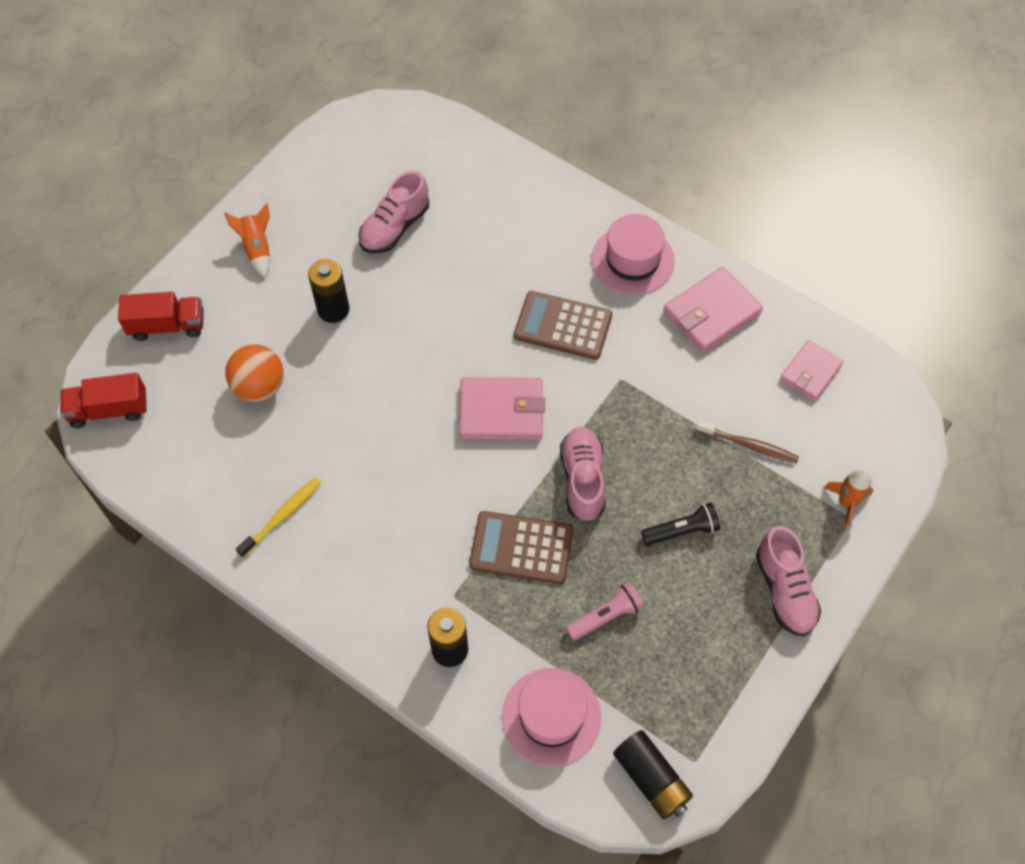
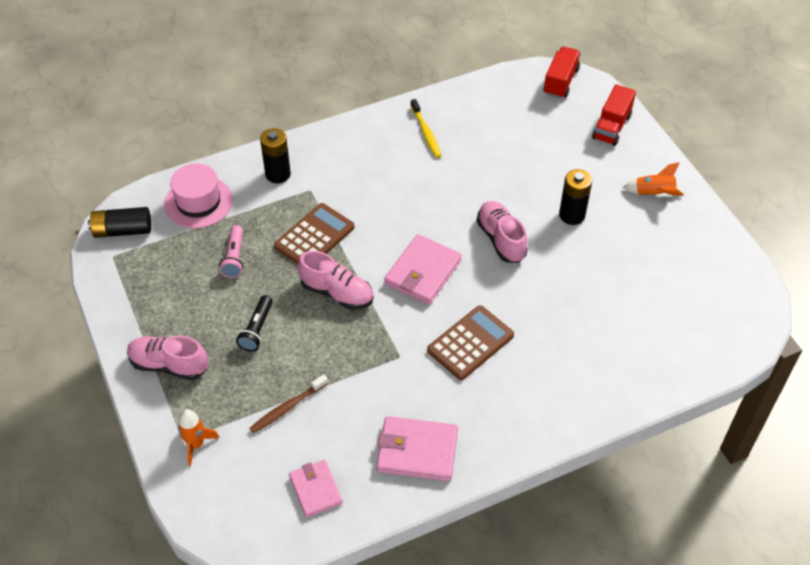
camera: 120 degrees right, 10 degrees down
(259, 387) = (531, 155): orange ball -> none
(395, 227) = (629, 280): pink shoe -> pink shoe (501, 239)
(632, 260) = (503, 422): pink hat -> none
(711, 312) = (417, 451): pink wallet -> pink wallet turned 75 degrees counterclockwise

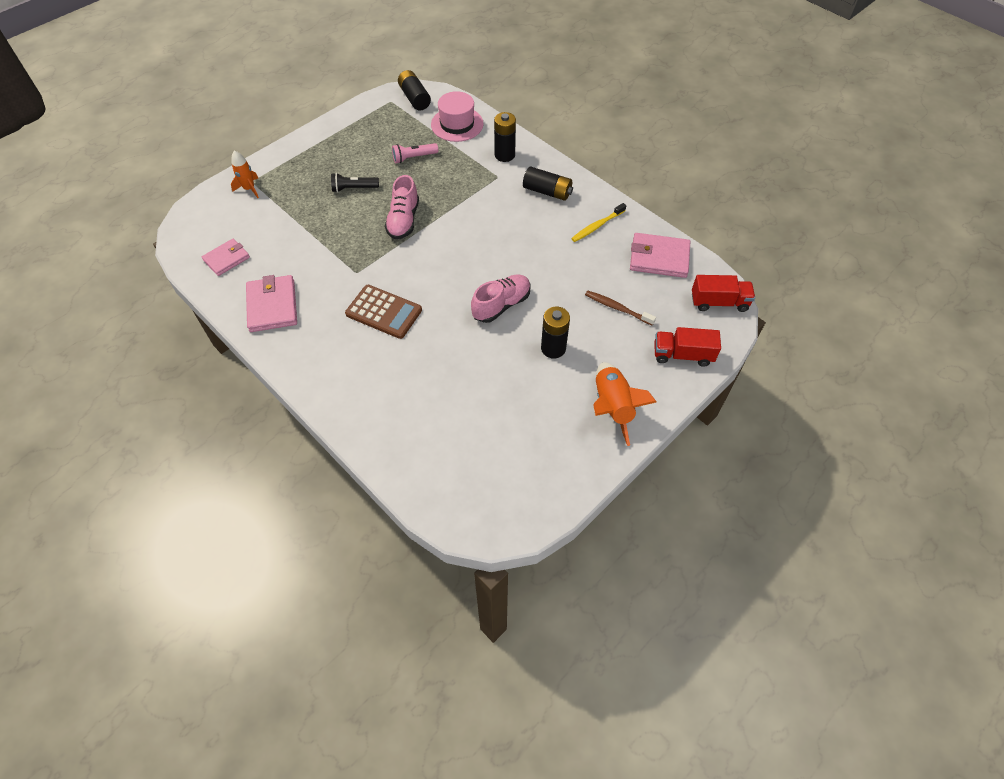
camera: 70 degrees right, 5 degrees up
(169, 365) = (309, 156): pink shoe -> none
(287, 408) = (291, 224): brown toothbrush -> brown toothbrush (617, 308)
(314, 237) = (452, 193): brown calculator -> none
(356, 155) = (547, 192): none -> black battery
(423, 272) = (444, 264): pink wallet -> pink wallet (659, 258)
(653, 194) = (612, 407): orange rocket -> orange rocket, size x1.58

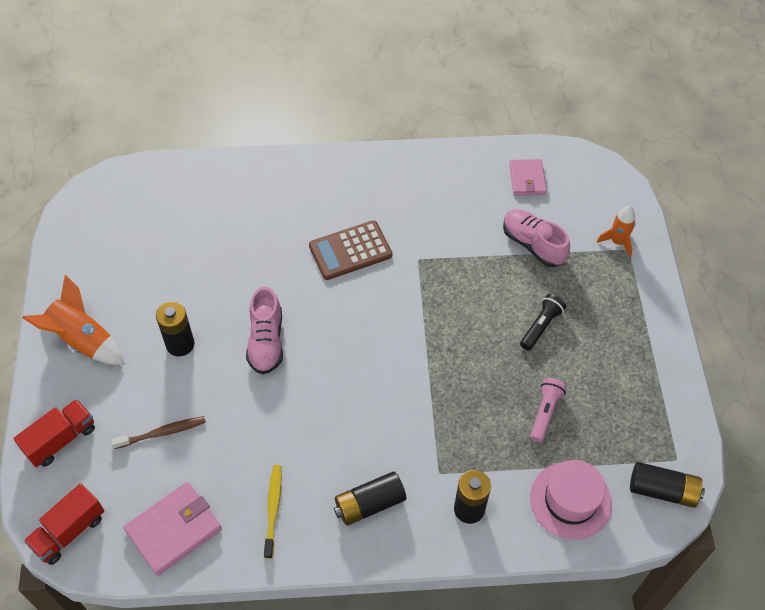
camera: 130 degrees right, 0 degrees up
(272, 306) = (436, 181): pink wallet -> none
(403, 220) = (452, 338): pink shoe -> pink shoe (533, 245)

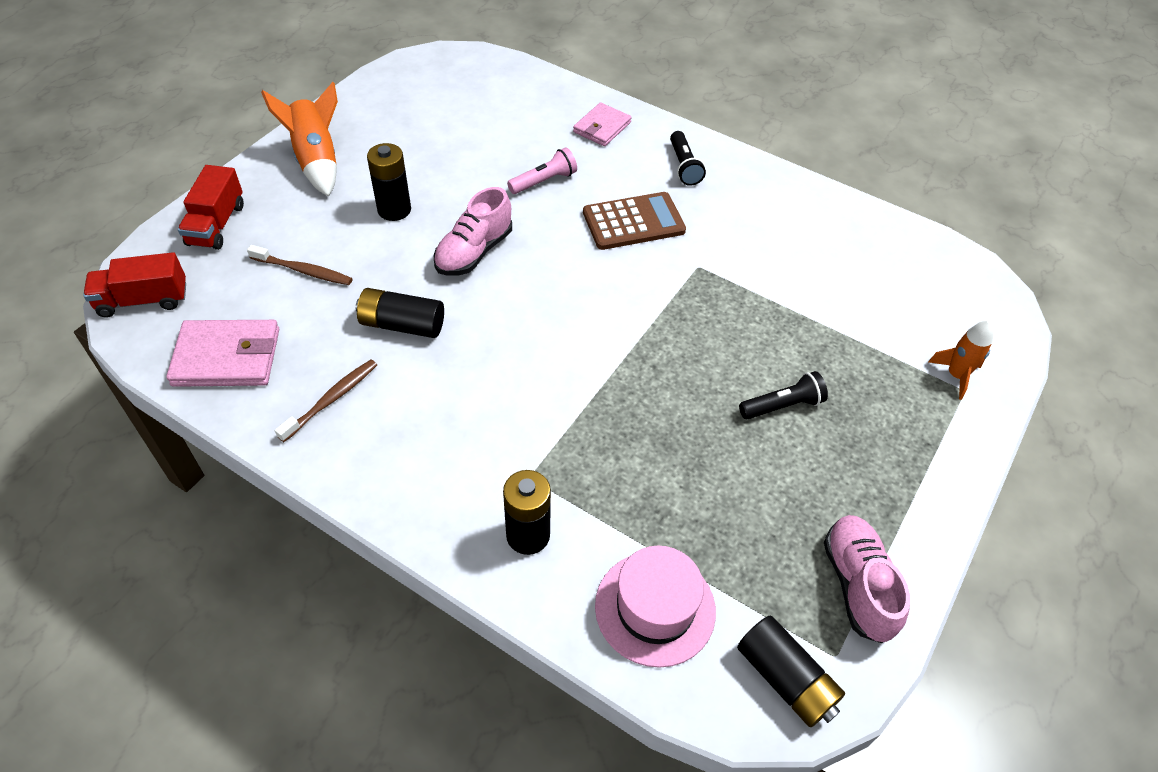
camera: 35 degrees right, 5 degrees down
(60, 440) = (216, 224): red truck -> red truck turned 105 degrees clockwise
(273, 509) = (331, 399): yellow toothbrush -> brown toothbrush
(347, 185) = (684, 166): none -> black flashlight
(350, 251) = (633, 222): brown calculator -> brown calculator turned 150 degrees clockwise
(369, 504) = (428, 458): black battery -> black battery (402, 324)
(527, 179) = (892, 259): pink wallet -> pink wallet (602, 127)
(533, 245) = (844, 322): pink shoe -> pink shoe (857, 585)
(545, 412) = (708, 495): pink flashlight -> pink flashlight (544, 181)

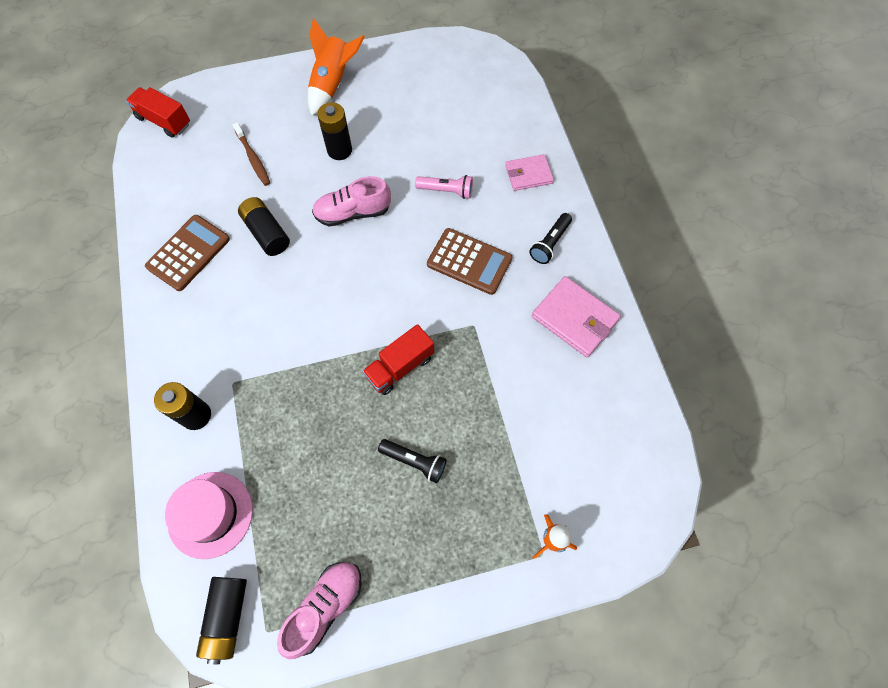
camera: 45 degrees right, 15 degrees up
(216, 224) = (241, 95): red truck -> red truck (400, 367)
(227, 357) = (167, 187): pink wallet -> pink wallet (574, 318)
(331, 399) = (188, 253): brown toothbrush -> brown calculator

